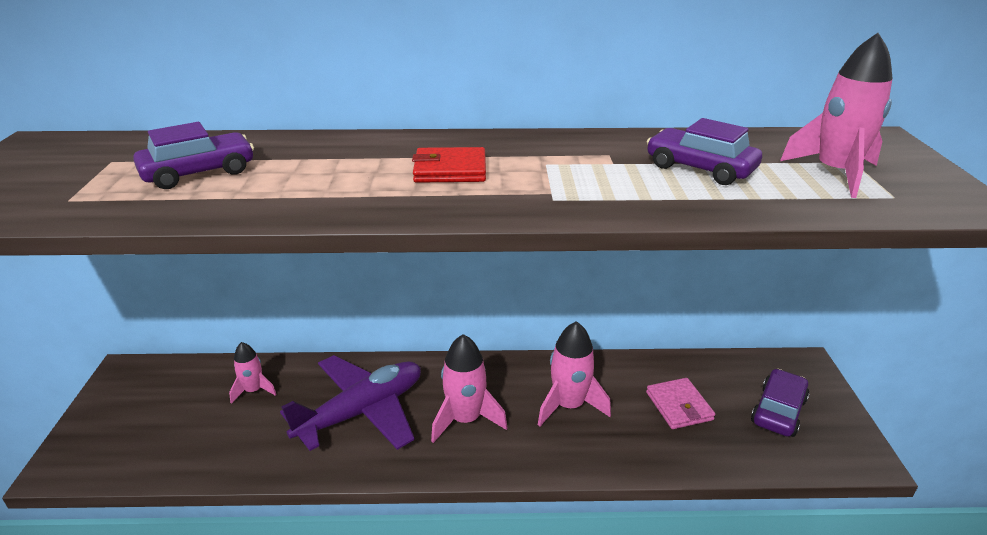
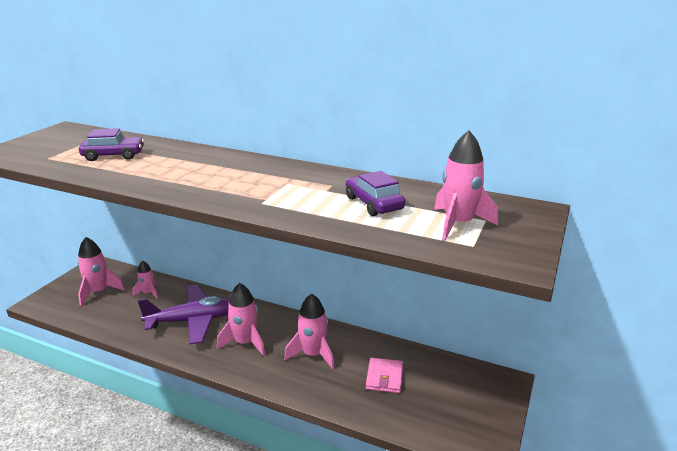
camera: 25 degrees right, 5 degrees down
(164, 413) = (98, 292): none -> pink rocket
(450, 170) = (231, 177): red wallet -> none
(778, 411) = (453, 403): purple car -> none

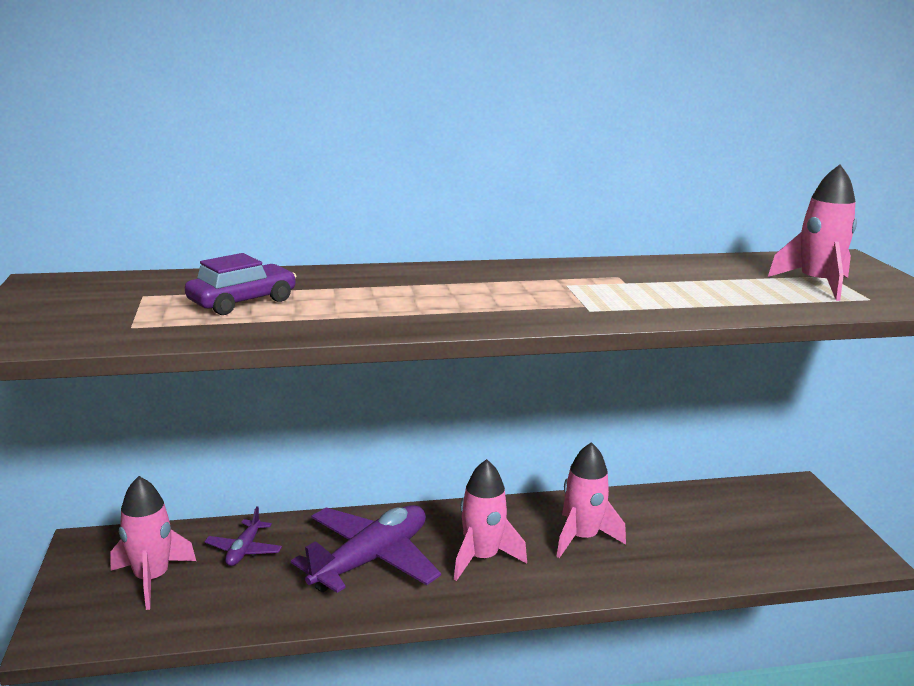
camera: 35 degrees left, 5 degrees down
(148, 293) = (244, 550): pink rocket -> purple plane
(373, 203) = (703, 284): purple car -> none
(384, 377) = (689, 530): pink wallet -> none

